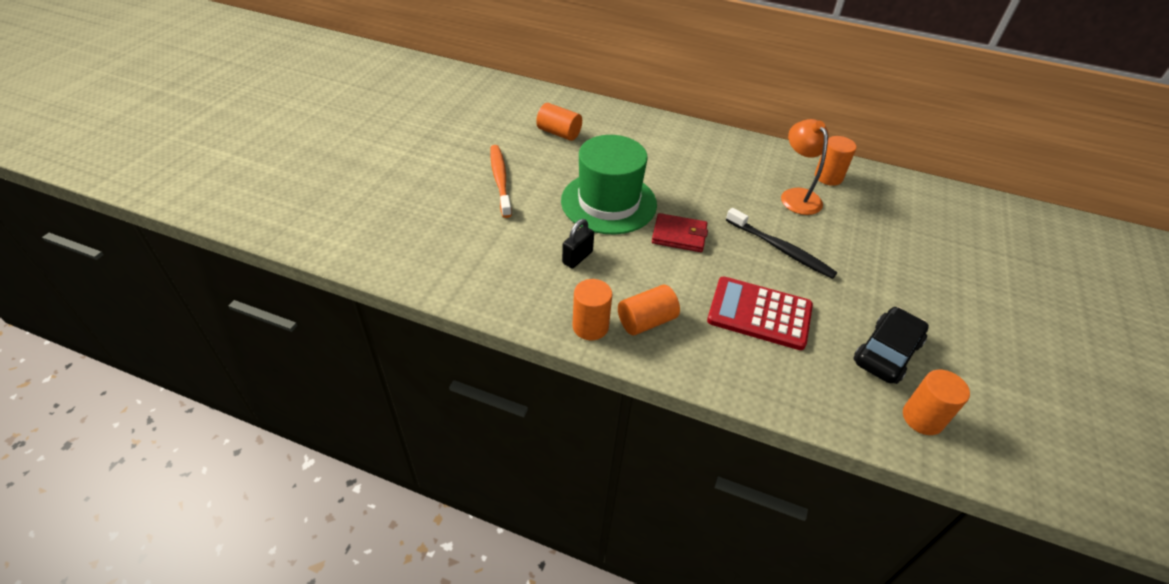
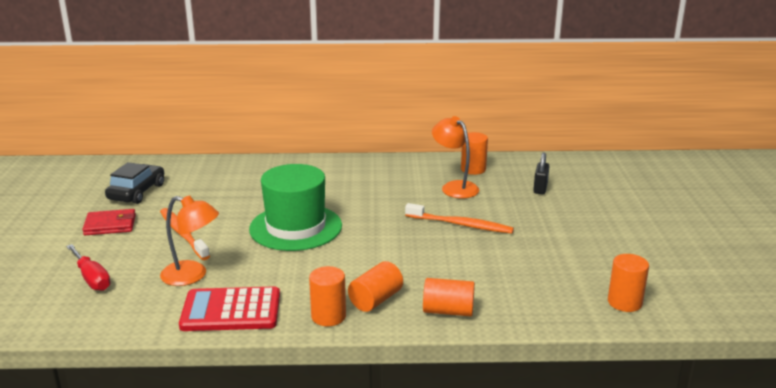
camera: 20 degrees left, 20 degrees down
(399, 209) = (91, 278): none -> red screwdriver
(486, 233) = (192, 276): none -> orange lamp
(559, 133) = (220, 188): orange cylinder -> orange cylinder (448, 311)
(577, 257) = (289, 272): black padlock -> black padlock (540, 188)
(679, 235) = (371, 235): red wallet -> red wallet (110, 225)
(759, 313) = (467, 271): red calculator -> red calculator (231, 310)
(781, 249) = (461, 225): black toothbrush -> orange toothbrush
(886, 352) = (577, 269): black car -> black car (137, 192)

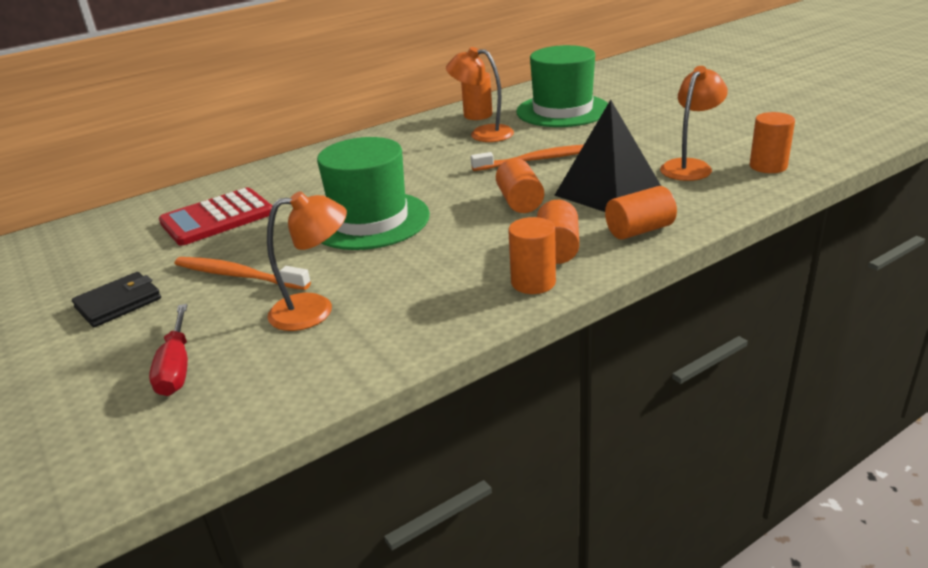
camera: 30 degrees left, 5 degrees up
(91, 278) = (176, 367): red screwdriver -> red screwdriver turned 60 degrees clockwise
(110, 225) = (118, 303): red wallet -> black wallet
(137, 192) = (107, 257): black car -> none
(231, 310) = (416, 323): red calculator -> red calculator (217, 218)
(402, 253) = (520, 202): none -> orange cylinder
(472, 271) = (608, 191): none -> black pyramid
(540, 188) = (562, 110): black padlock -> green hat
(563, 276) = (690, 166): none -> orange lamp

